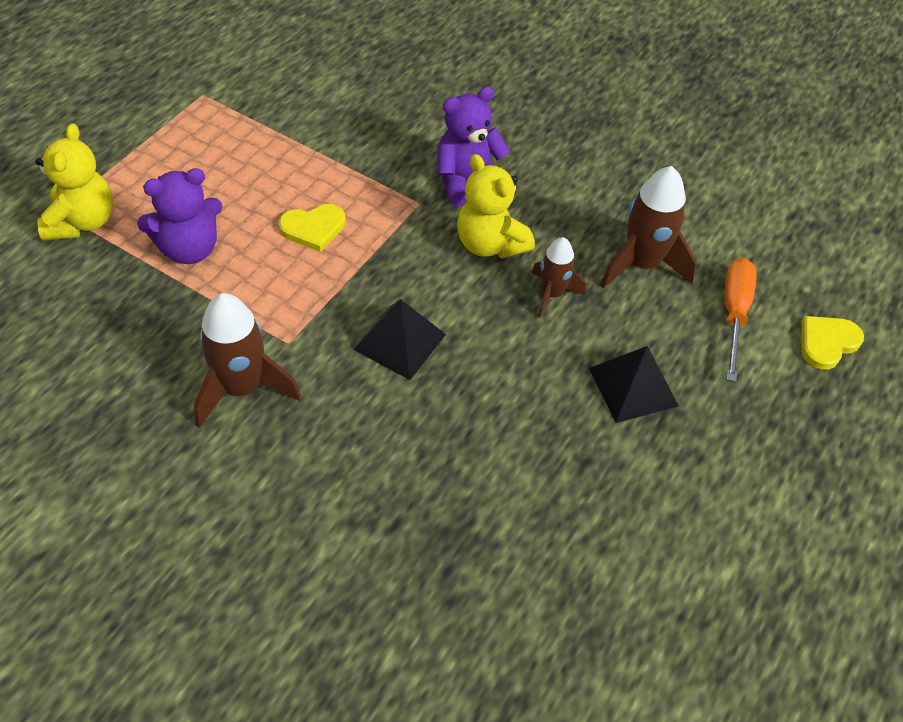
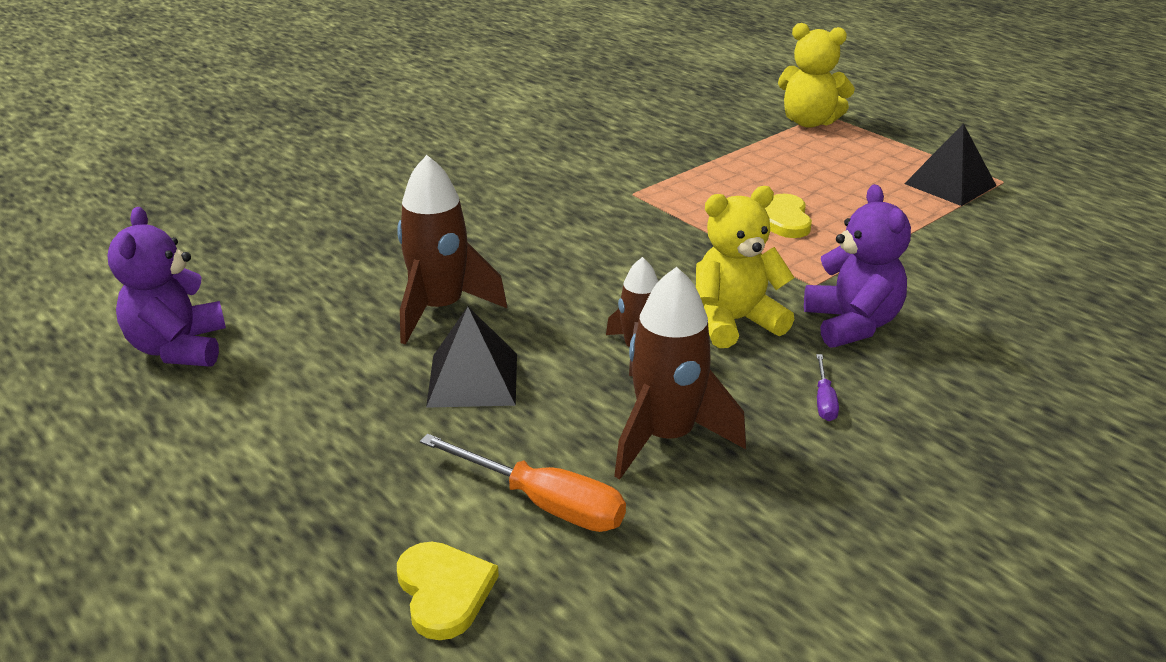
camera: 110 degrees right, 20 degrees down
(189, 249) = (765, 161): purple teddy bear -> purple teddy bear (179, 348)
(242, 388) = (589, 171): brown rocket -> brown rocket (440, 309)
(400, 342) = (608, 246): black pyramid -> black pyramid (950, 184)
(565, 192) = (824, 401): none -> purple screwdriver

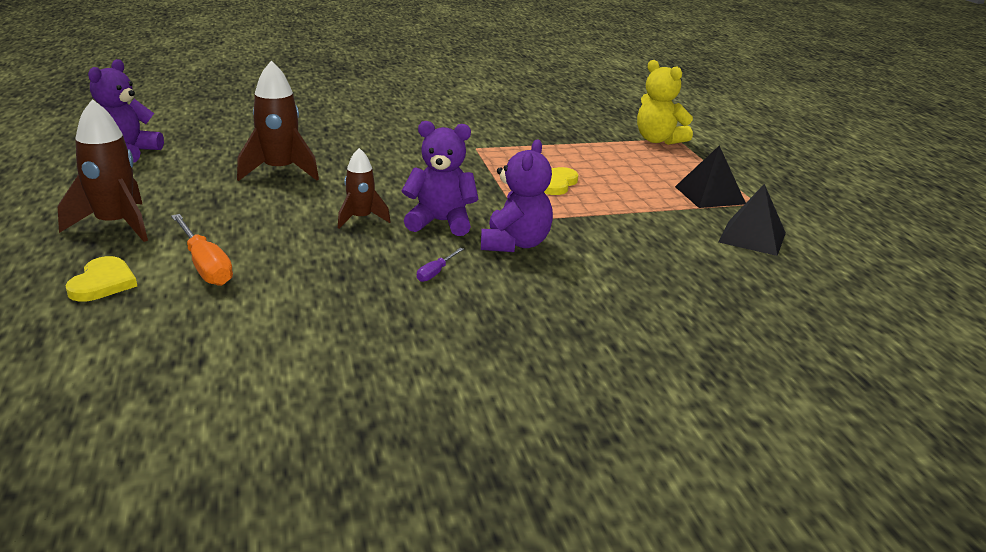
camera: 25 degrees right, 5 degrees down
(473, 379) = (250, 205): black pyramid -> black pyramid (752, 237)
(667, 437) = (315, 260): brown rocket -> brown rocket (115, 225)
(735, 322) = (441, 222): yellow teddy bear -> purple teddy bear

